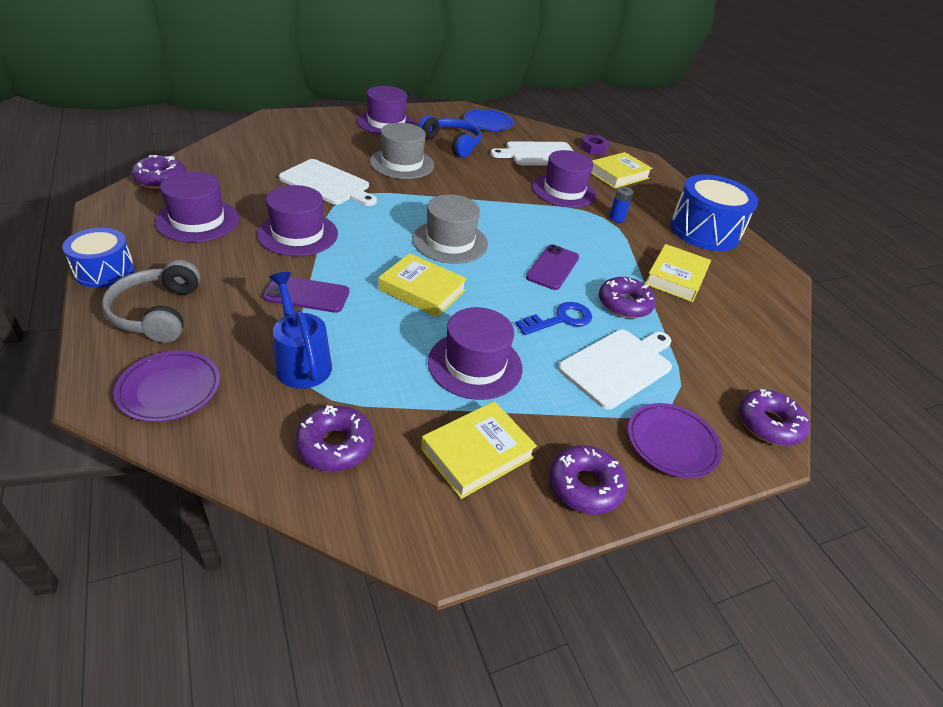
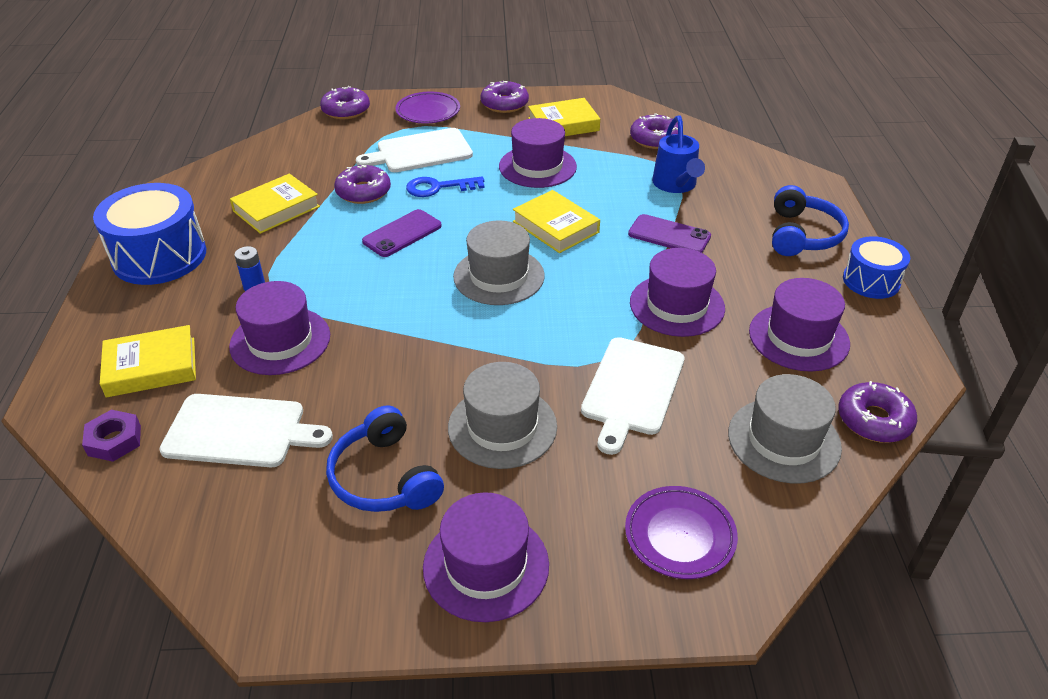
camera: 155 degrees left, 0 degrees up
(157, 313) = (802, 235): grey headphones -> blue headphones
(170, 389) = (771, 180): purple plate -> purple plate (679, 535)
(228, 167) = (784, 440): none -> grey hat
(327, 183) = (632, 389): white cutting board -> white cutting board turned 120 degrees counterclockwise
(488, 123) = (259, 549): blue plate -> none

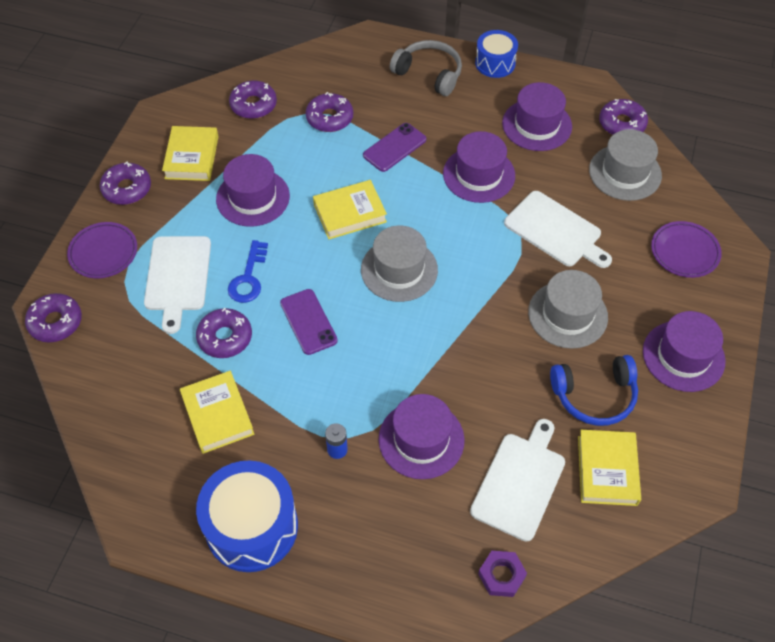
camera: 70 degrees left, 15 degrees up
(151, 367) = (419, 543): yellow book -> yellow book (607, 470)
(676, 185) = (329, 118): blue watering can -> purple donut
(802, 235) = (429, 74): blue headphones -> grey headphones

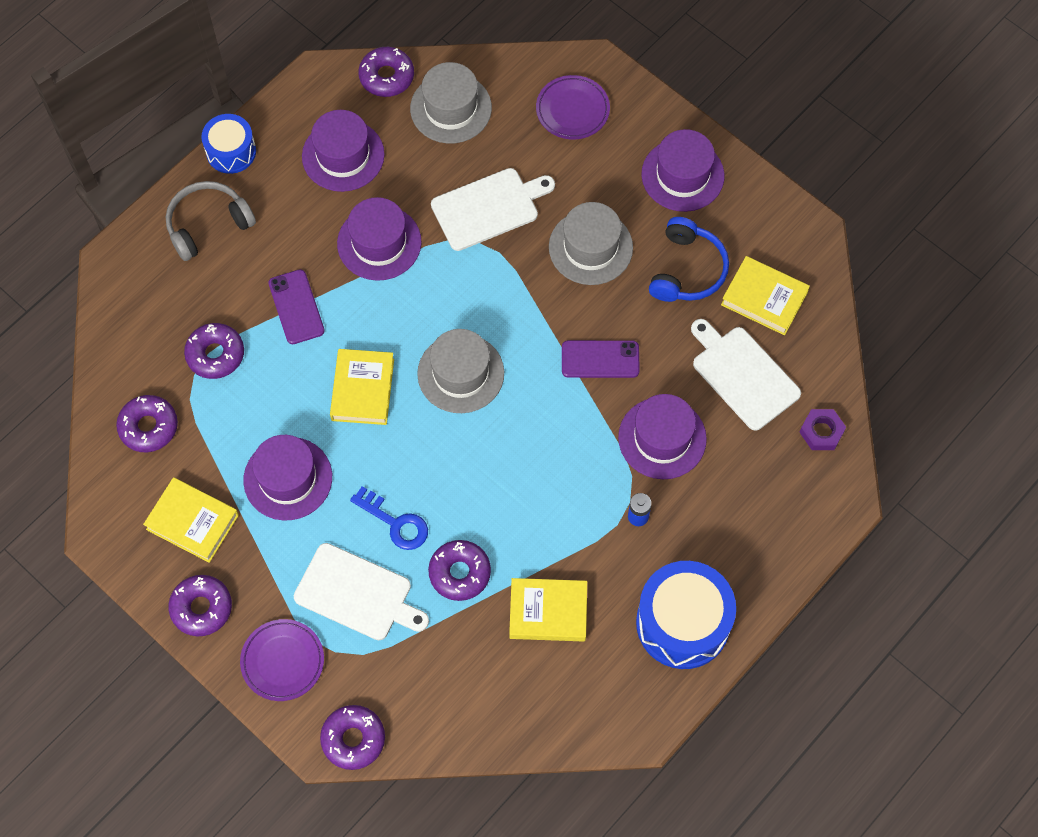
camera: 65 degrees left, 10 degrees up
(308, 322) = (481, 485): purple phone -> purple phone (600, 359)

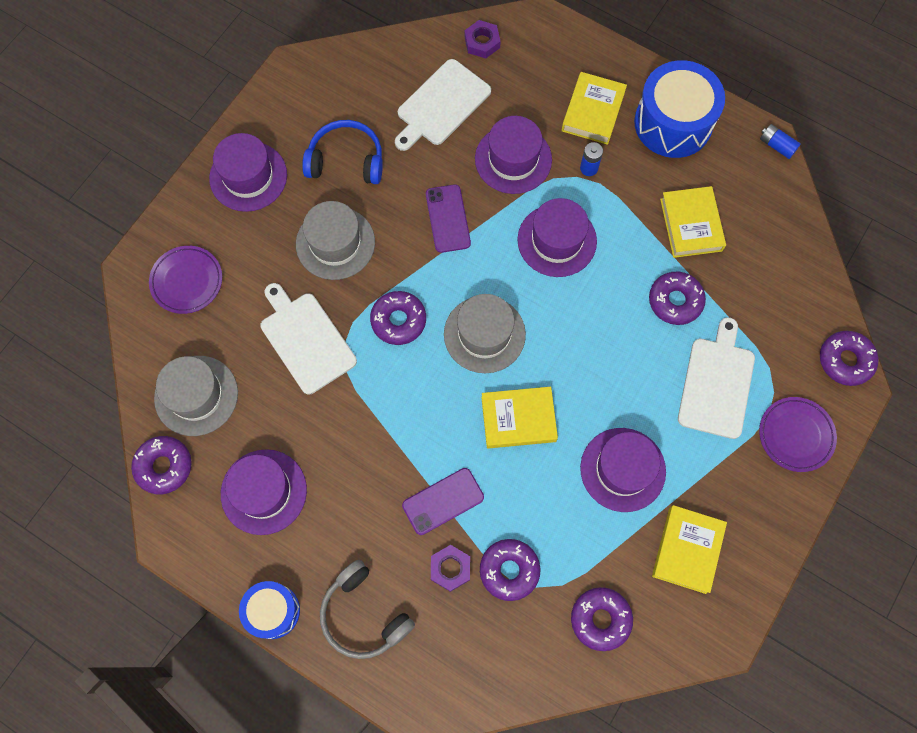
camera: 100 degrees left, 5 degrees up
(201, 608) = (767, 520): purple donut -> purple donut (398, 320)
(230, 303) = (450, 568): none -> purple nut
(379, 243) = (359, 435): purple hat -> purple hat (557, 240)
(395, 523) = (642, 364): blue key -> none
(634, 737) = (776, 145): none -> blue battery
(764, 298) = (365, 97): yellow book -> yellow book (593, 111)

